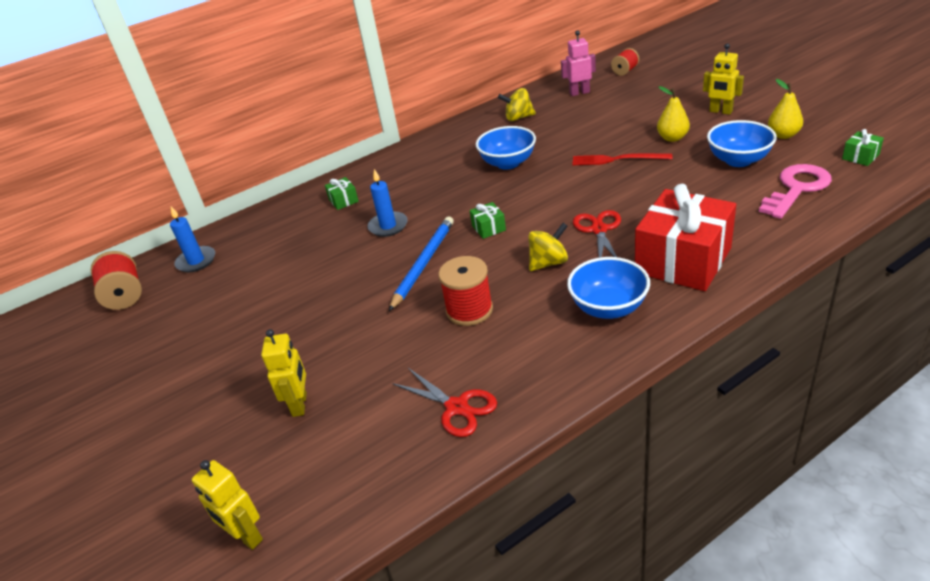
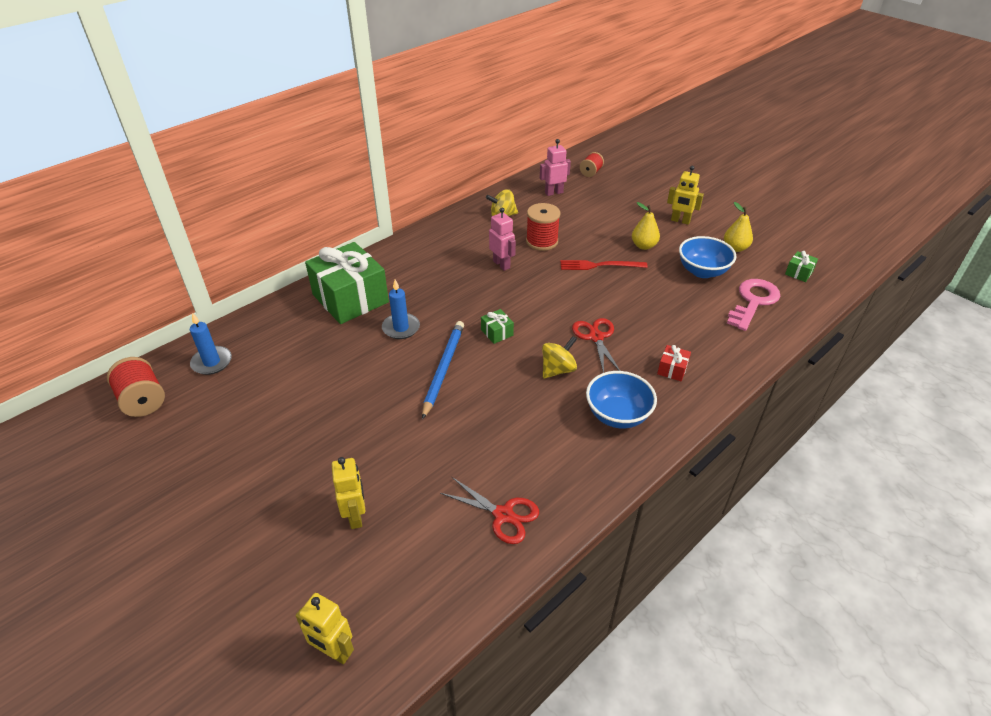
camera: 15 degrees left, 5 degrees up
(343, 200) = (350, 298): green gift -> green gift, size x2.49
(469, 310) = (495, 417): red spool -> red spool (542, 241)
(508, 163) = (501, 264): blue bowl -> pink robot
(683, 260) = (672, 369): red gift -> red gift, size x0.40

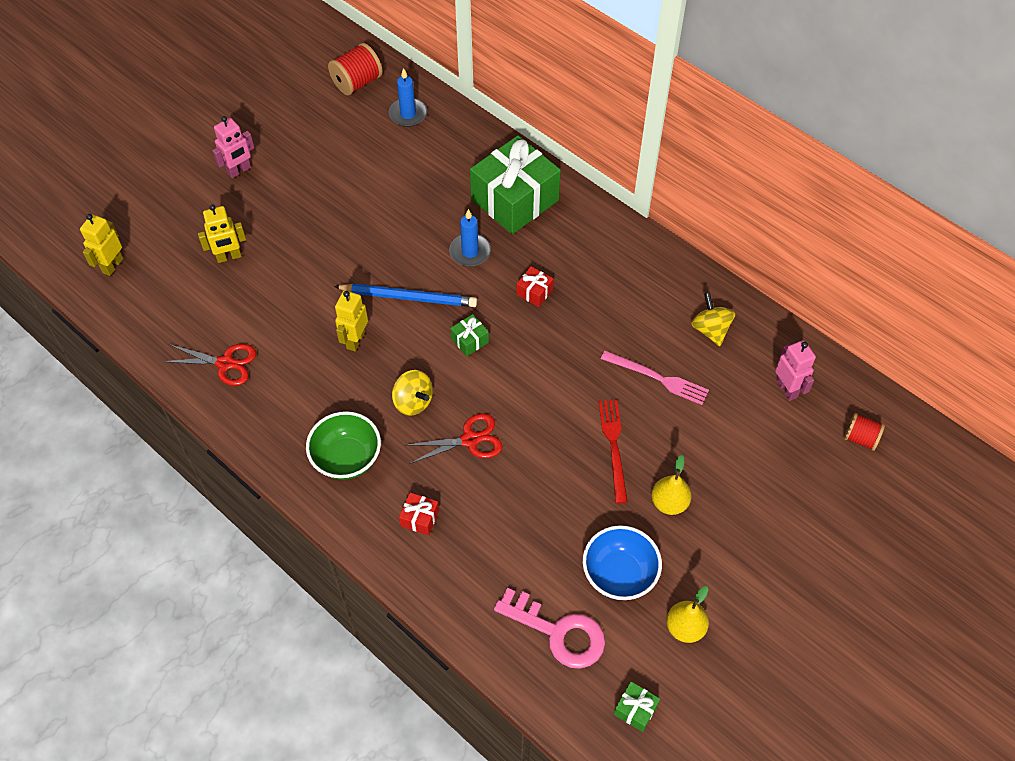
camera: 85 degrees right, 15 degrees up
(453, 294) = (534, 292): none -> red gift
(501, 264) = (599, 336): pink robot -> pink robot (239, 171)
(504, 515) = (225, 363): red scissors -> red scissors turned 105 degrees counterclockwise
(542, 241) = (658, 378): red spool -> pink fork
(617, 415) = (347, 458): blue bowl -> green bowl
(680, 221) = (745, 557): yellow robot -> yellow robot (355, 340)

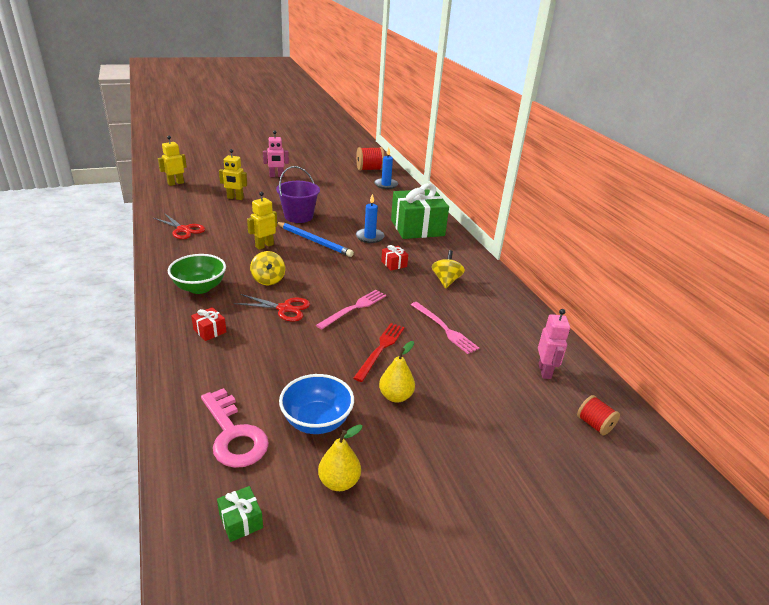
camera: 25 degrees right, 25 degrees down
(348, 254) = (298, 216): none -> purple bucket
(469, 340) = (332, 268): green gift -> none
(543, 397) = (354, 308): none -> pink fork
(710, 329) = (504, 320): yellow spinning top -> yellow spinning top (446, 281)

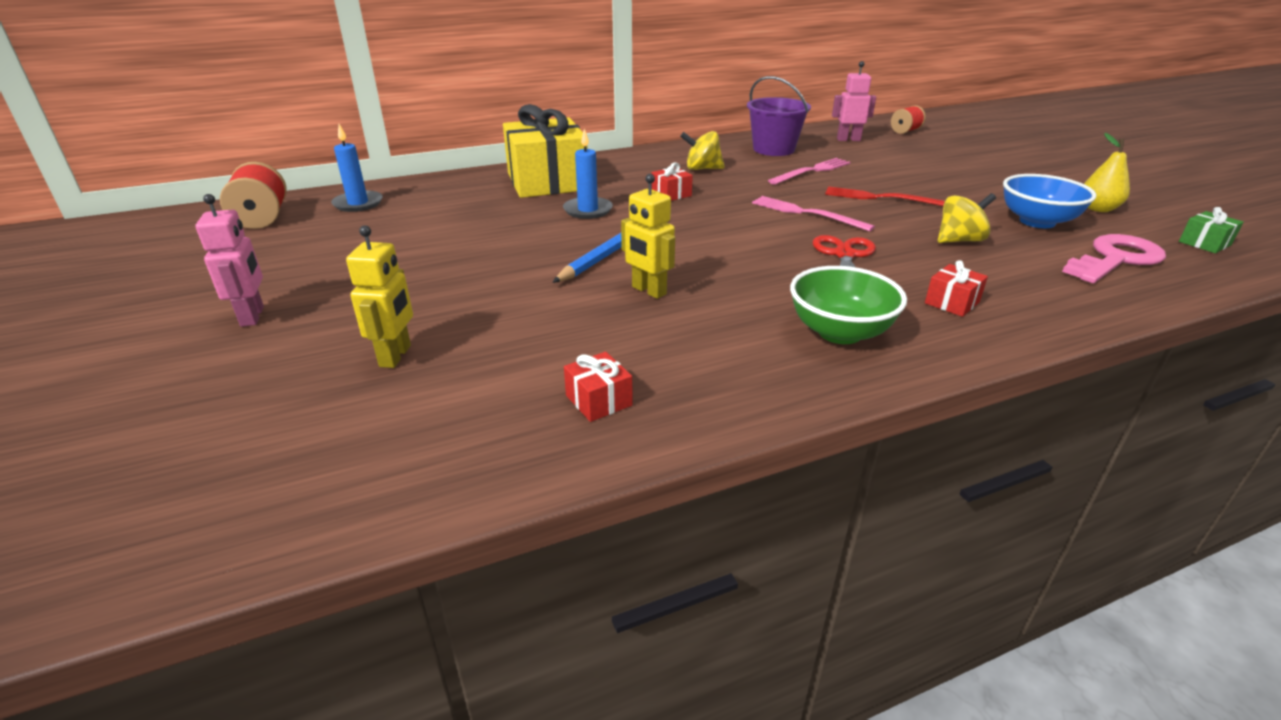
camera: 90 degrees left, 0 degrees up
(175, 183) = (236, 492): yellow robot -> none
(184, 230) = (598, 400): red scissors -> red gift
(268, 280) = (771, 274): yellow spinning top -> yellow spinning top (959, 240)
(298, 216) = (509, 270): purple bucket -> purple bucket (773, 149)
(395, 396) = (954, 190): yellow pear -> none
(417, 228) = (547, 182): green gift -> yellow gift

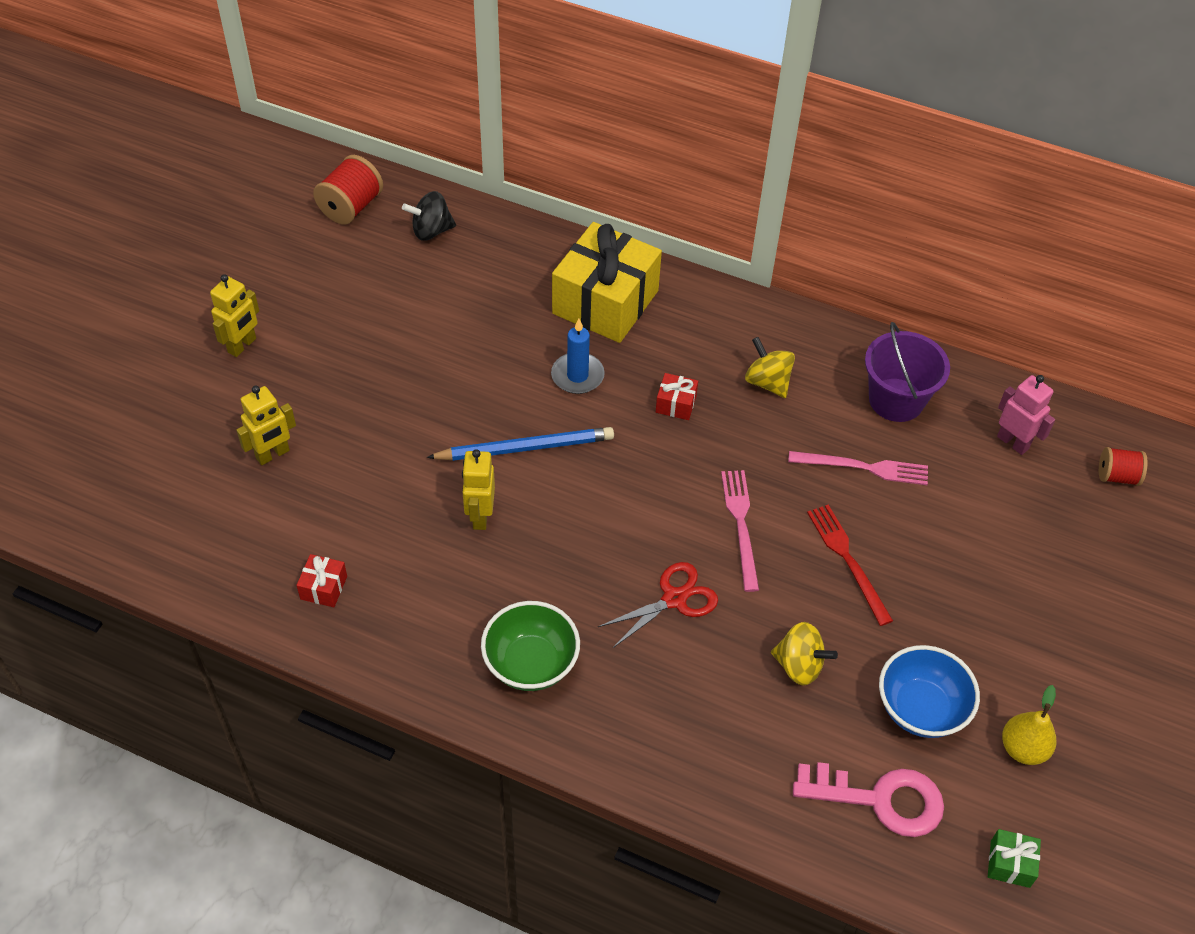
camera: 45 degrees right, 20 degrees up
(253, 316) = (242, 345): pink robot -> yellow robot
(358, 203) = (431, 231): blue candle -> black spinning top
(952, 302) = (653, 711): red gift -> none

